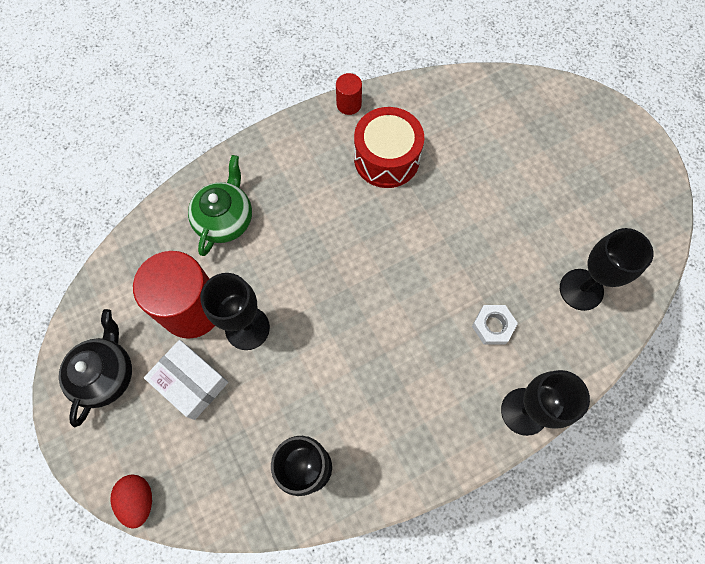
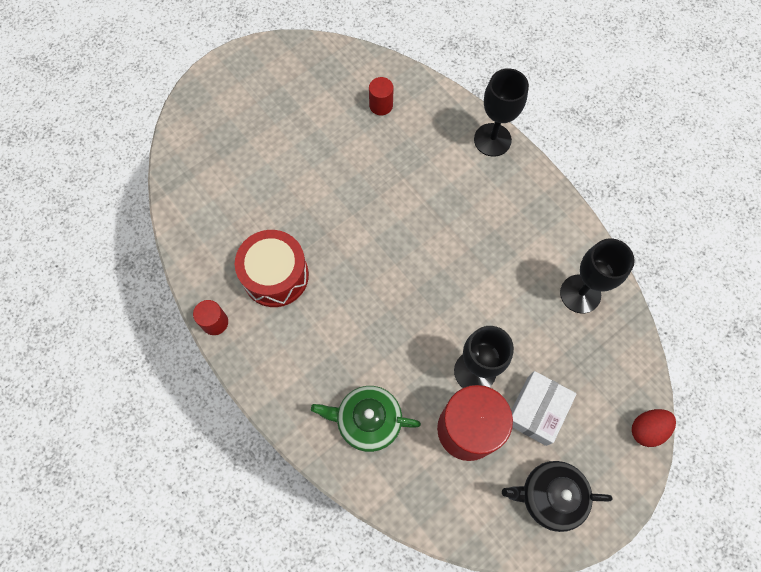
camera: 100 degrees left, 0 degrees up
(493, 326) = (427, 168): white nut -> none
(581, 289) = (381, 105): black goblet -> red cylinder

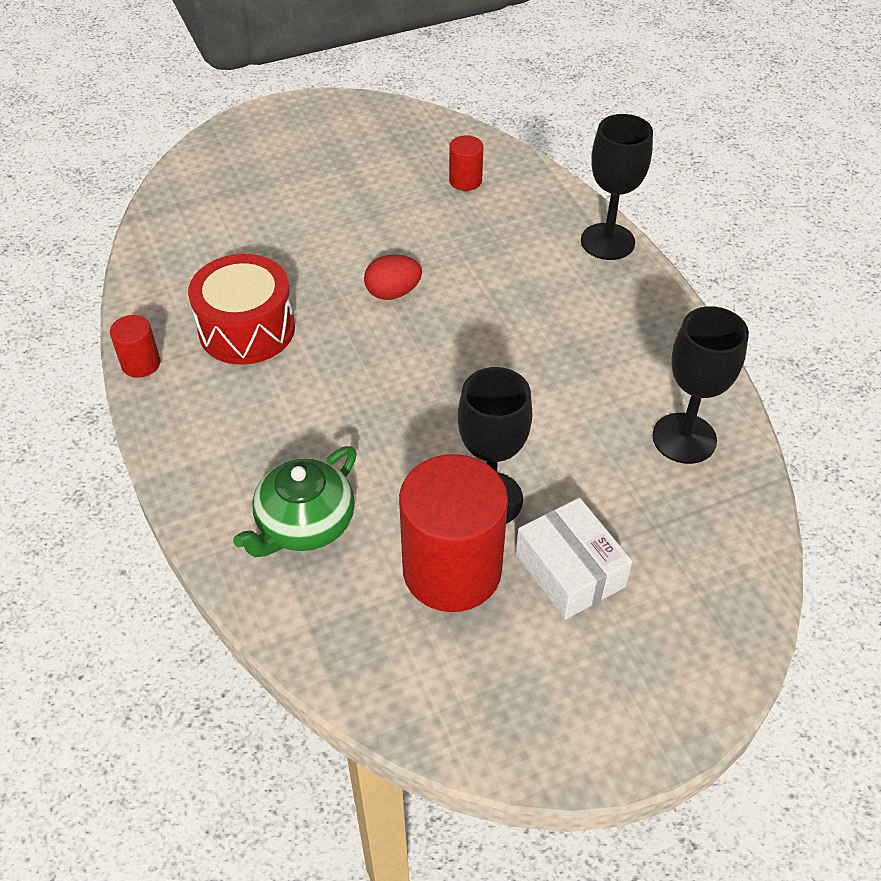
camera: 15 degrees right, 20 degrees down
(367, 420) = (304, 524): green teapot -> green teapot turned 75 degrees counterclockwise
(537, 410) = (570, 570): white box -> white box turned 75 degrees counterclockwise
(550, 496) = (554, 691): black teapot -> none
(647, 429) = (745, 637): red egg -> red egg (393, 293)

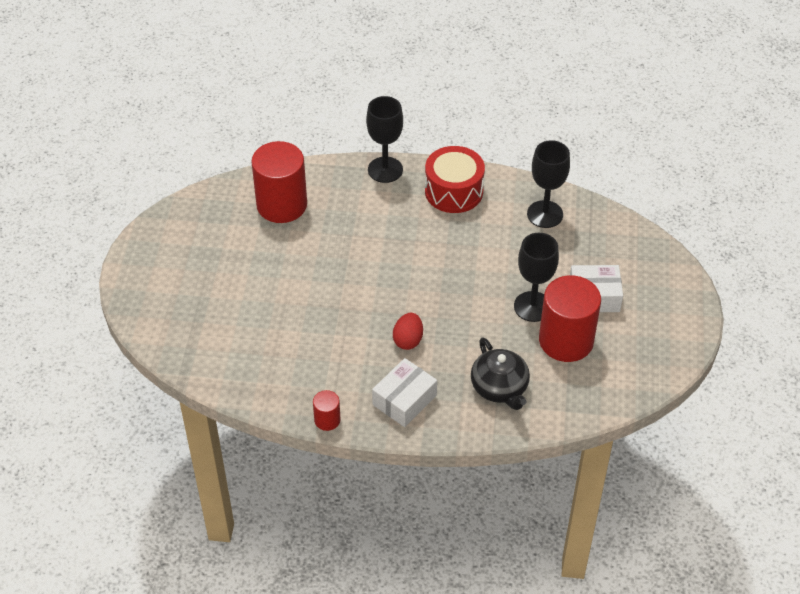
camera: 60 degrees left, 0 degrees up
(218, 426) = (404, 400): none -> white box
(247, 329) = (335, 359): red drum -> red drum (454, 191)
(304, 524) = (499, 388): green teapot -> black teapot
(393, 293) = (355, 281): red egg -> red egg (408, 340)
(465, 181) = (281, 205): red cylinder -> red cylinder, size x2.18

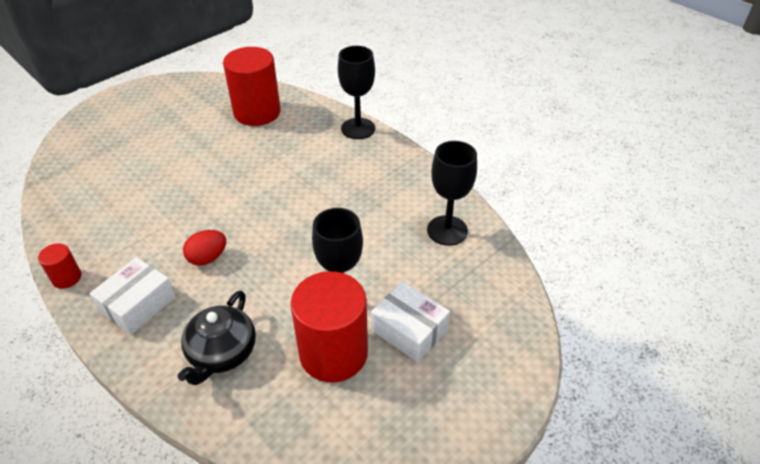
camera: 40 degrees right, 5 degrees down
(404, 400) = (138, 304): white box -> white box turned 45 degrees counterclockwise
(454, 191) = (391, 170): red drum -> none

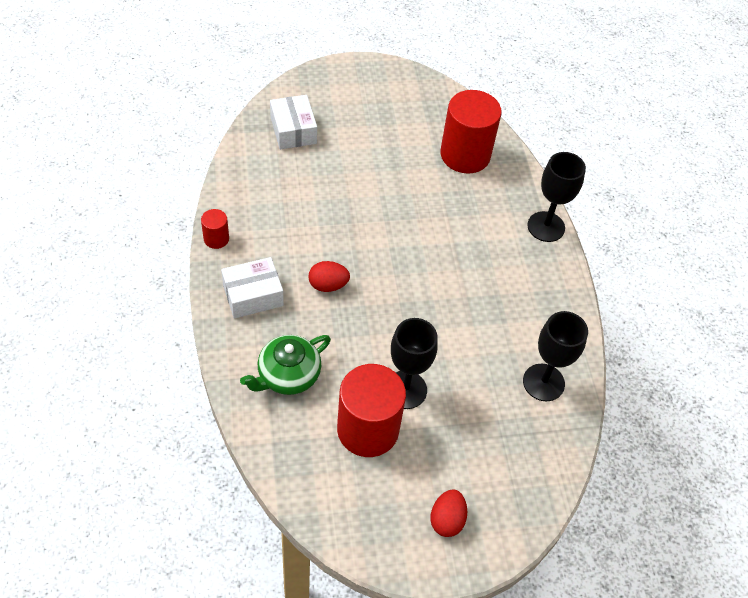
camera: 30 degrees right, 10 degrees up
(221, 353) = (287, 375): black teapot -> green teapot
(409, 330) = (439, 449): white box -> white box (293, 130)
(463, 384) = (447, 520): none -> red egg

